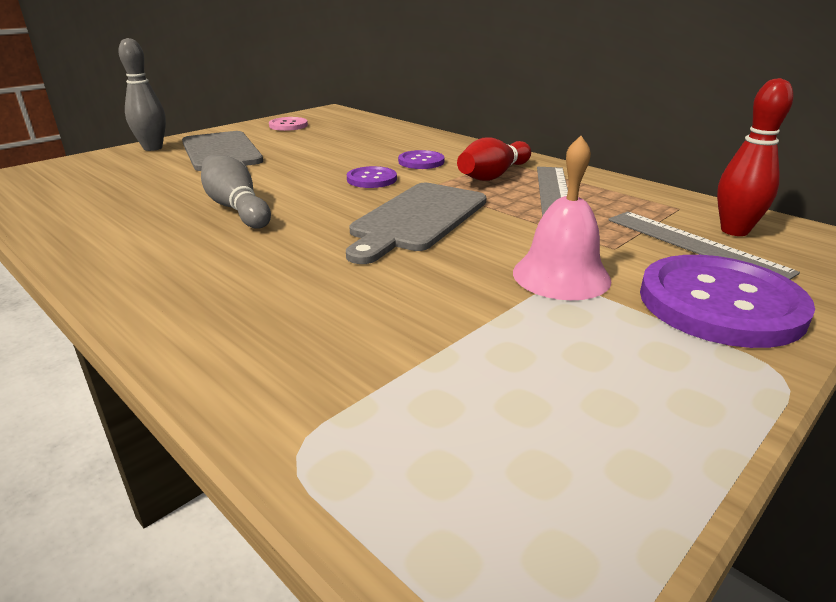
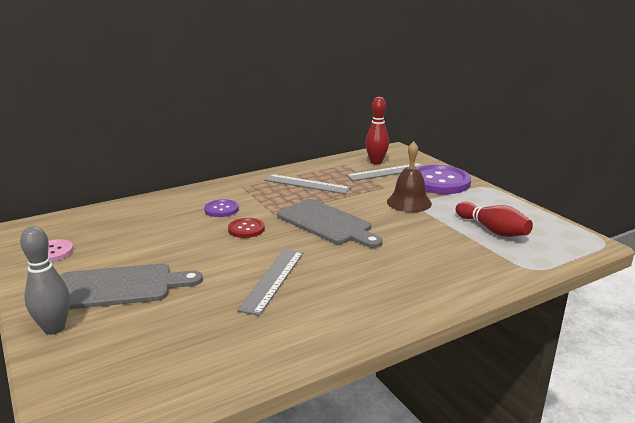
camera: 75 degrees left, 5 degrees down
(236, 208) = (273, 280): grey bowling pin -> grey ruler
(371, 179) = (246, 229): purple button -> red button
(493, 175) = (268, 193): red bowling pin -> red bowling pin (492, 230)
(561, 276) = (409, 202): pink bell -> brown bell

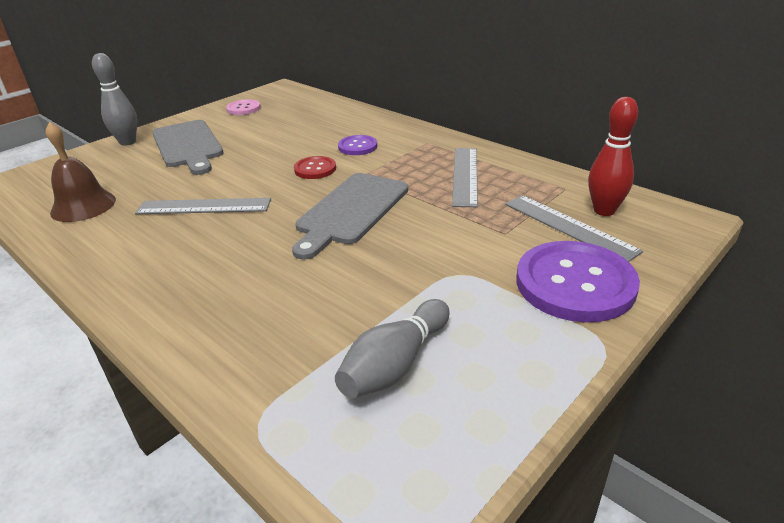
camera: 75 degrees right, 10 degrees up
(409, 202) = (458, 263): brown bell -> brown bell (83, 206)
(492, 230) = (395, 364): red bowling pin -> grey bowling pin

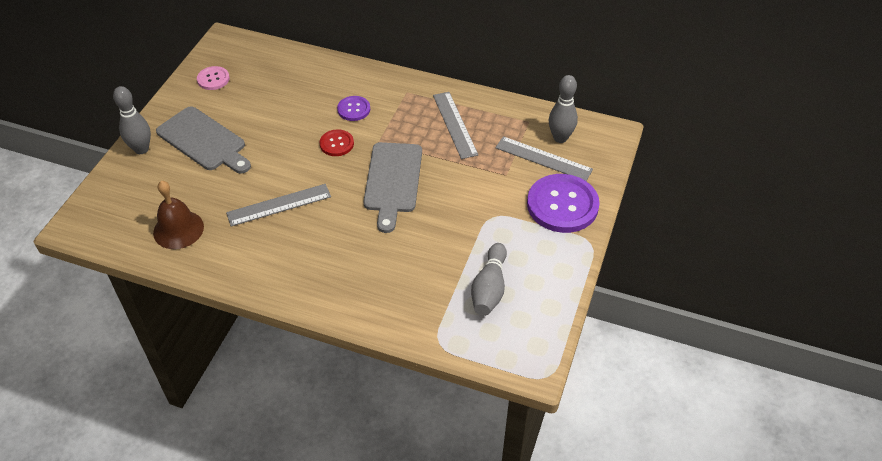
camera: 25 degrees left, 15 degrees up
(604, 210) = (560, 138): red bowling pin -> grey bowling pin

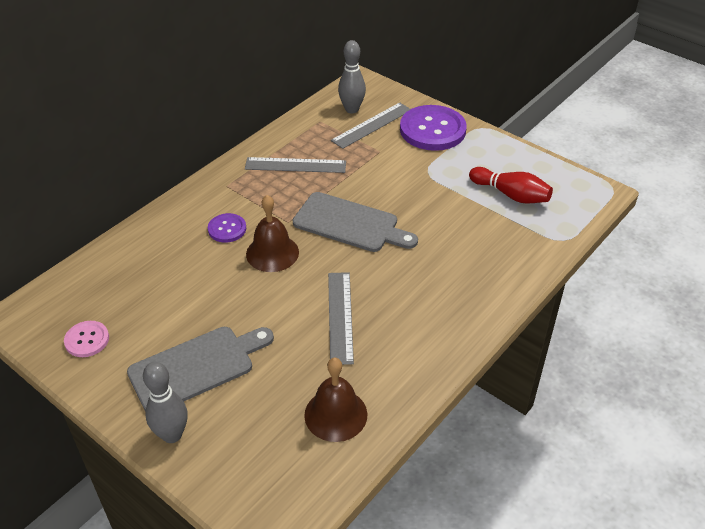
camera: 70 degrees left, 5 degrees down
(336, 144) = (272, 253): red button -> brown bell
(489, 288) = (511, 195): grey bowling pin -> red bowling pin

